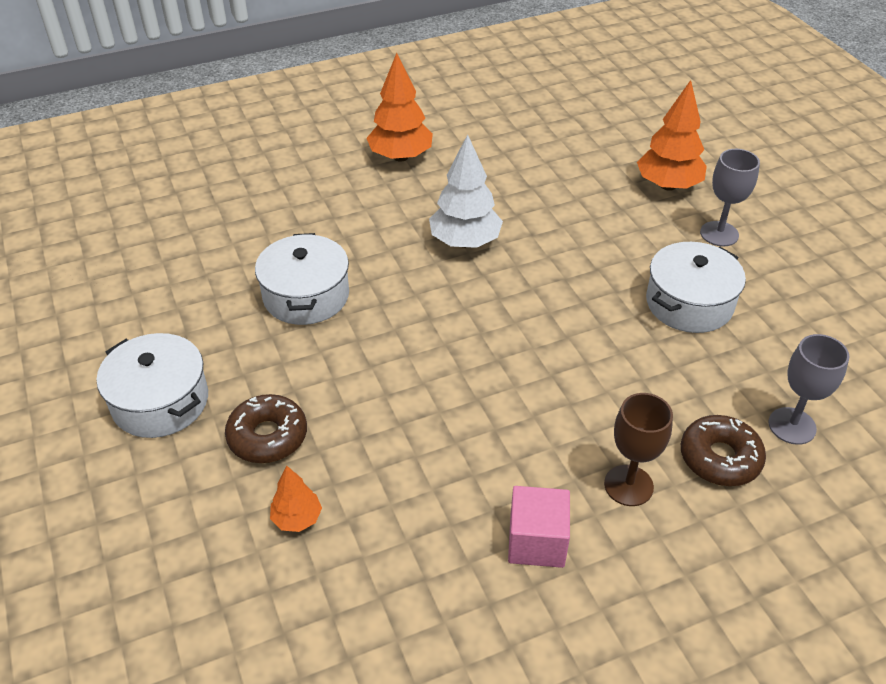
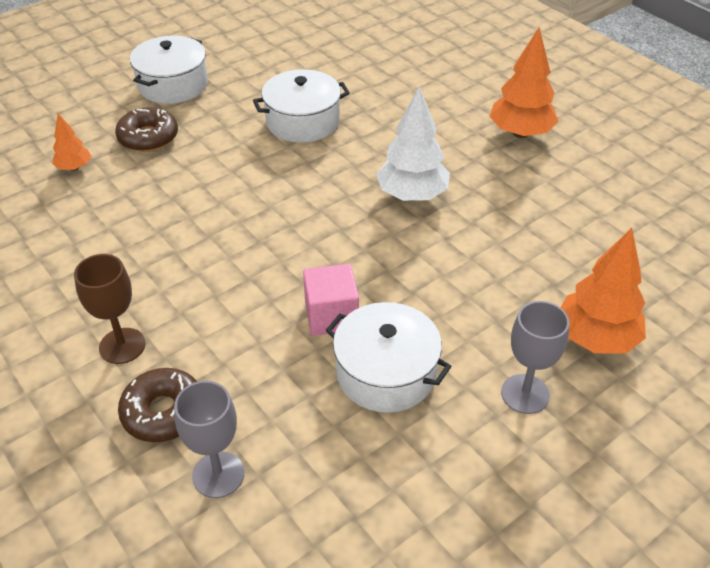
camera: 75 degrees right, 0 degrees up
(536, 541) = (58, 294): pink cube -> pink cube (331, 315)

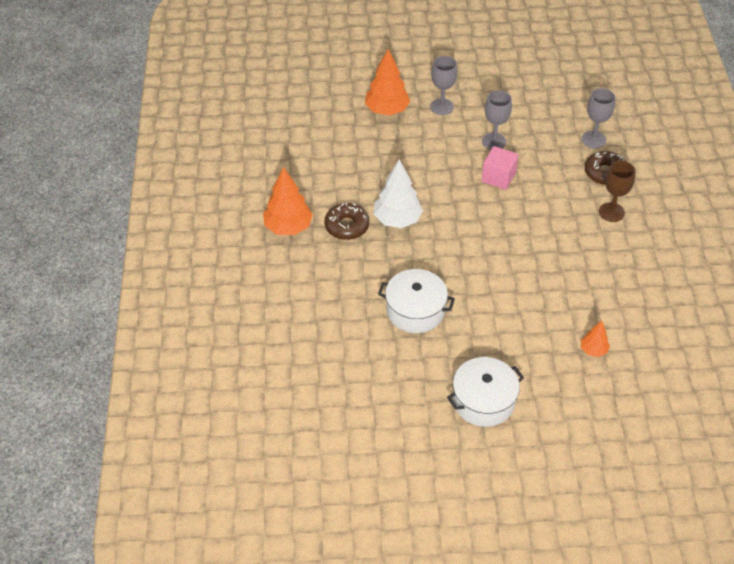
camera: 145 degrees left, 5 degrees up
(148, 137) = (530, 352): brown donut -> brown donut (347, 226)
(386, 373) = (494, 141): white pot -> grey goblet

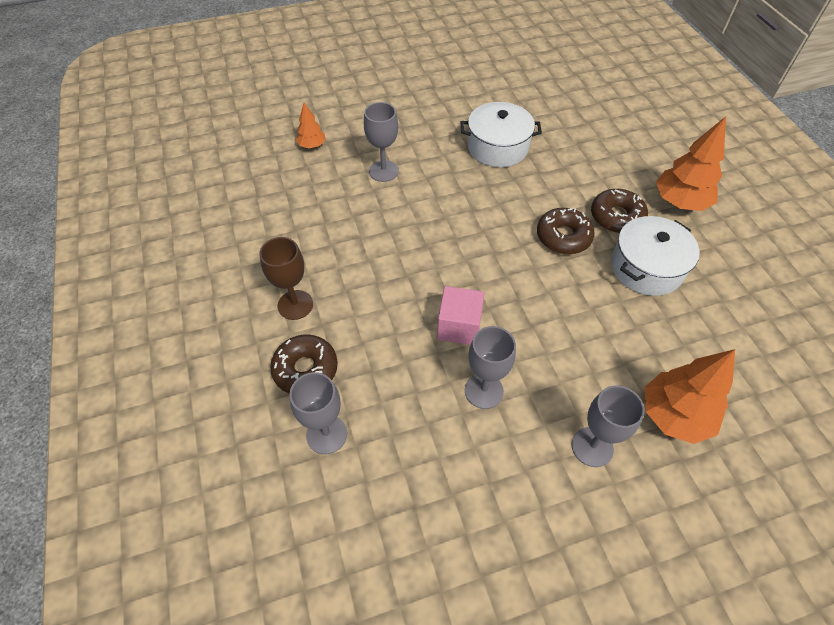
camera: 165 degrees right, 5 degrees up
(397, 220) = (563, 237): white tree -> brown donut
(483, 401) = (408, 91): white pot -> white pot (646, 268)
(528, 307) = (383, 171): none -> grey goblet

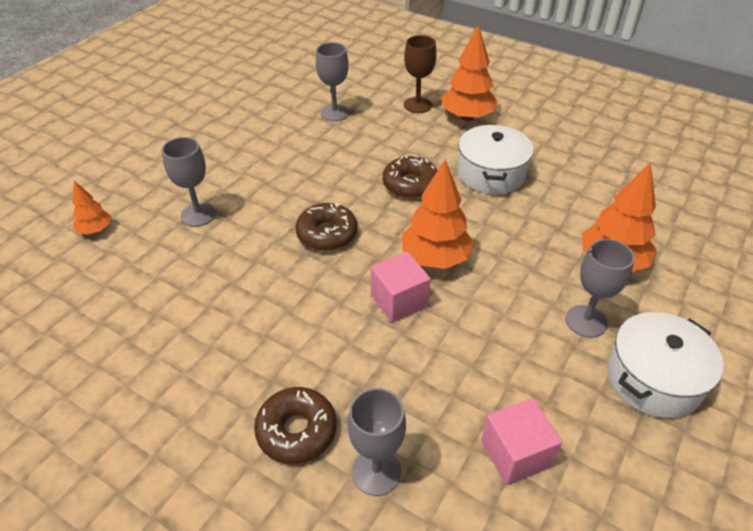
camera: 40 degrees left, 10 degrees down
(295, 305) = (225, 381): brown goblet -> brown goblet (417, 105)
(427, 498) = (515, 454): none -> pink cube
(484, 391) = (470, 336): grey goblet -> grey goblet (334, 113)
(497, 147) = (287, 144): white pot -> white pot (653, 378)
(520, 311) = (435, 258): none -> orange tree
(616, 217) = (434, 149): brown donut -> brown donut (327, 234)

